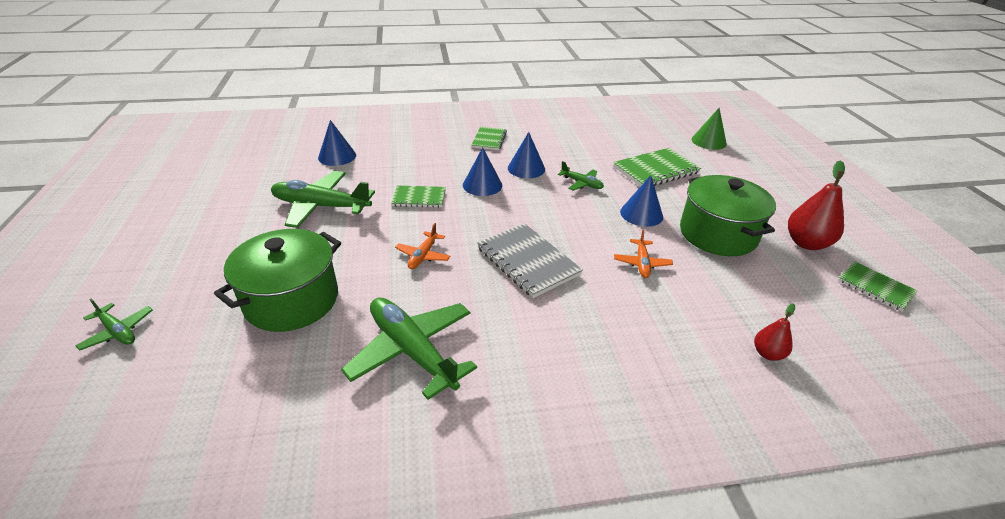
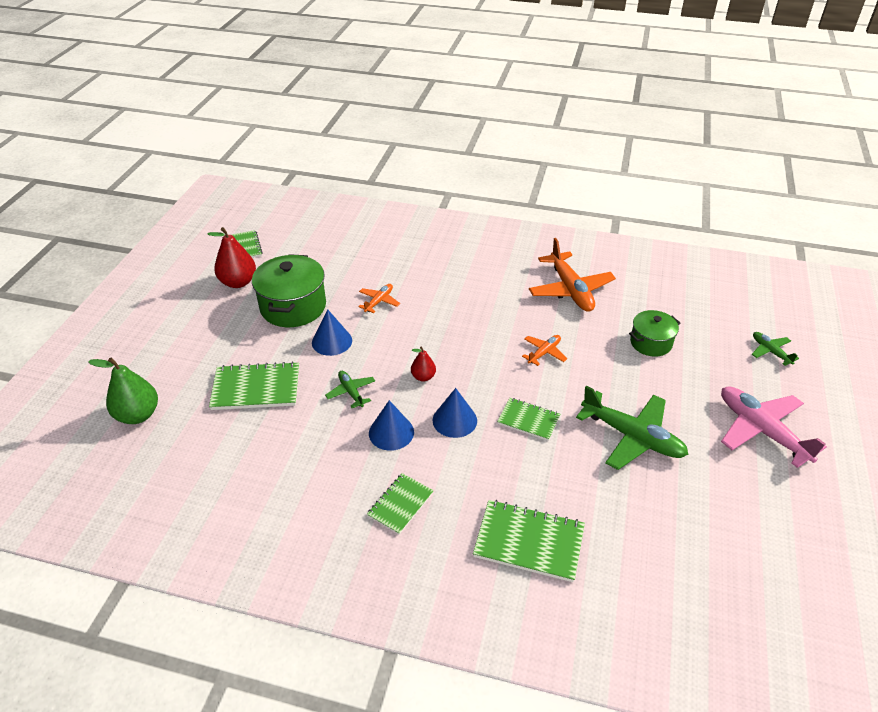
camera: 155 degrees left, 5 degrees up
(184, 238) = (761, 430): none -> pink plane
(292, 300) = (651, 343): green pot -> green pot, size x0.60
(337, 156) = (614, 528): blue cone -> none
(396, 141) = (529, 542): none -> green notebook
(412, 351) = (570, 290): green plane -> orange plane
(528, 261) = (463, 325): grey notebook -> none
(708, 141) = (138, 415): green cone -> green pear
(767, 353) = (364, 237): red pear -> red pear (423, 377)

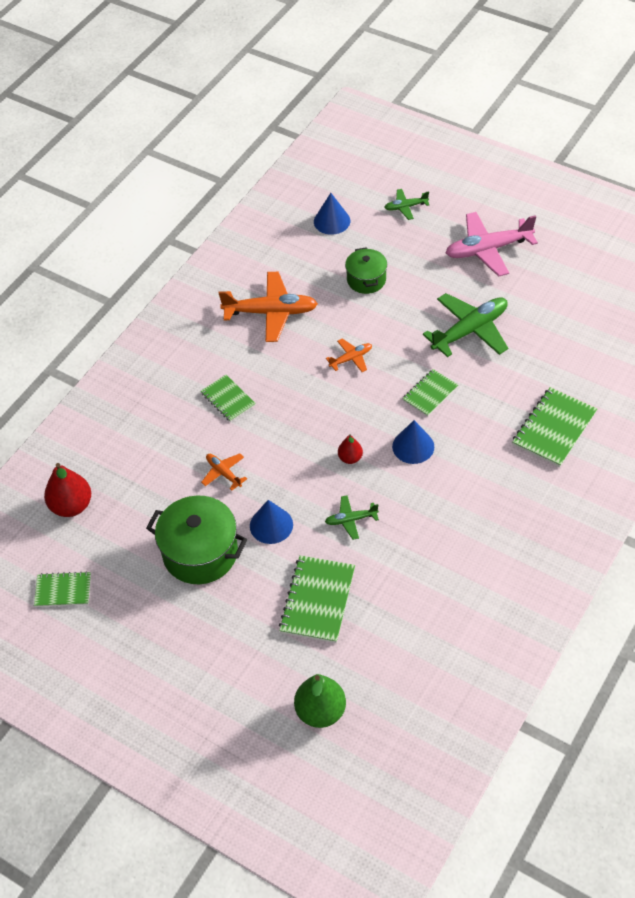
camera: 70 degrees left, 10 degrees up
(238, 282) = (132, 603): red pear -> red pear (71, 506)
(391, 432) = (413, 497): blue cone -> blue cone (332, 221)
(400, 504) = (495, 505): green notebook -> green notebook (228, 399)
(544, 353) = (351, 358): orange plane -> orange plane turned 90 degrees clockwise

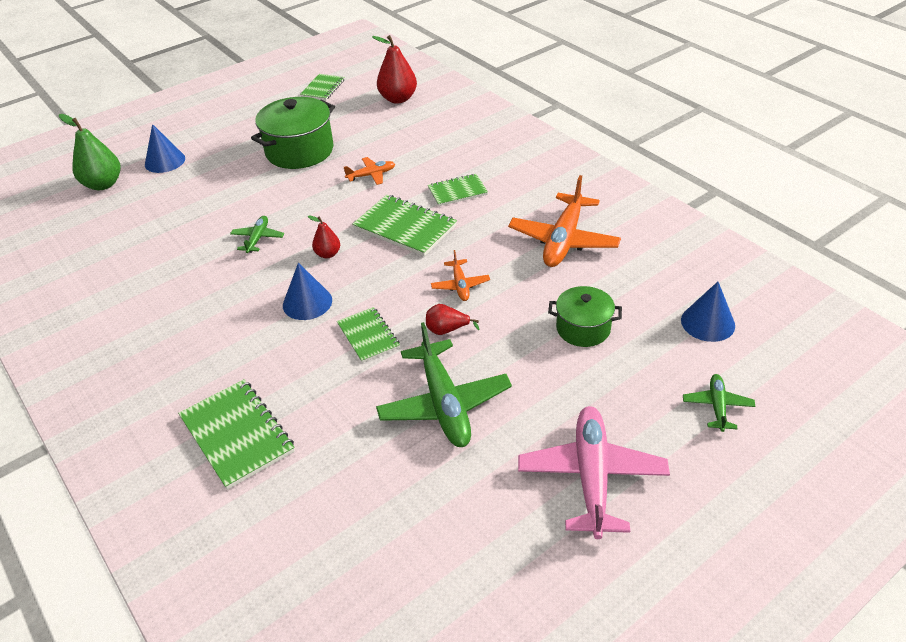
camera: 110 degrees right, 10 degrees down
(271, 525) = (294, 191): blue cone -> blue cone (165, 161)
(317, 600) = (197, 202): green notebook -> green notebook (405, 227)
(402, 351) = (447, 330): none -> red pear

